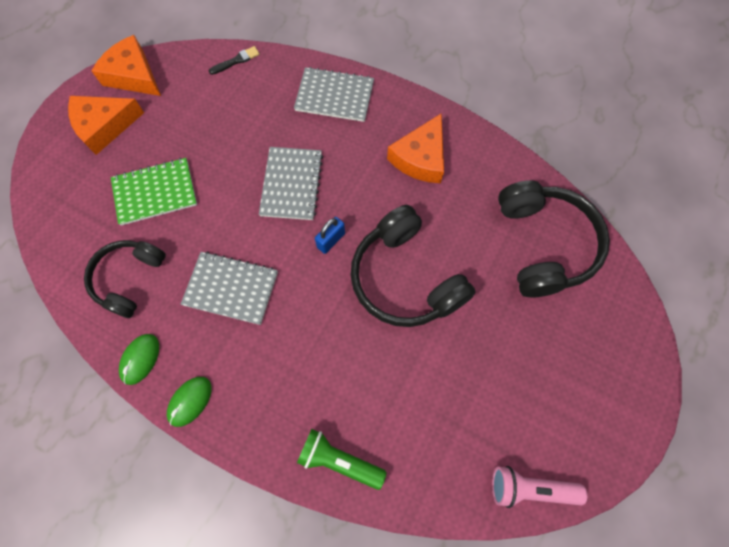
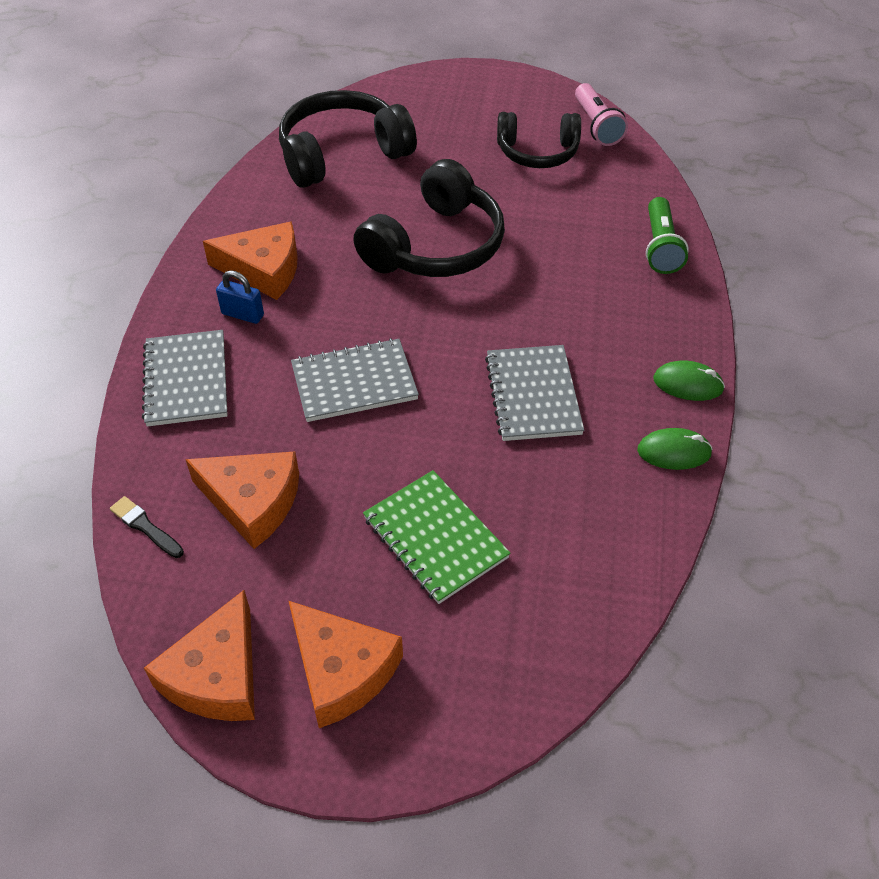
camera: 110 degrees left, 20 degrees down
(129, 279) = (581, 511): black headphones -> black headphones (537, 152)
(227, 111) = (252, 502): none -> orange cheese
(331, 240) = (419, 320): blue padlock -> blue padlock (242, 314)

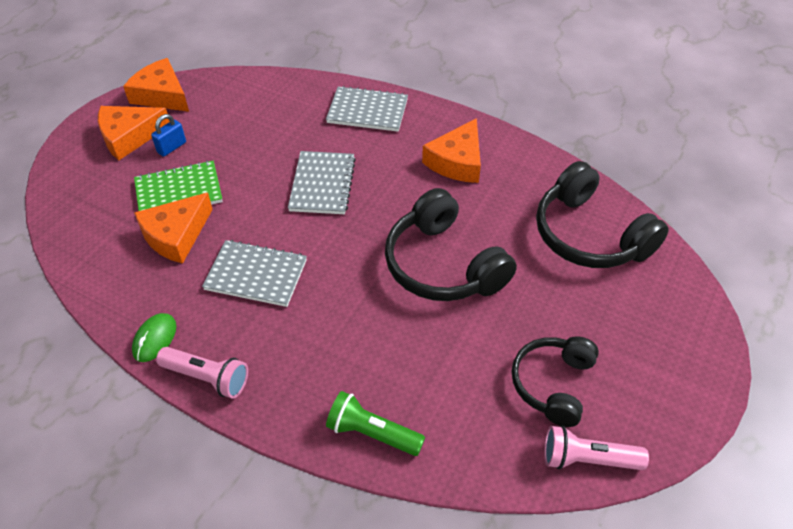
camera: 110 degrees right, 0 degrees up
(145, 527) = (267, 83): black brush -> none
(242, 314) = (415, 144): blue padlock -> blue padlock (172, 147)
(252, 502) = (256, 123): orange cheese -> orange cheese (176, 235)
(342, 154) = (590, 235): black headphones -> black headphones turned 150 degrees clockwise
(688, 384) = (207, 378): green mouse -> pink flashlight

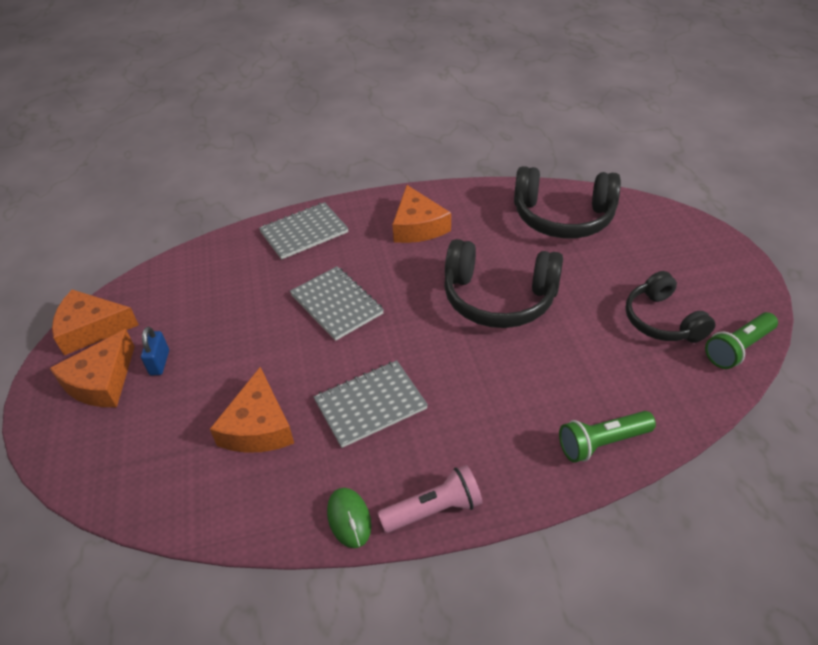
camera: 40 degrees left, 5 degrees down
(179, 192) = (214, 392): green notebook -> none
(587, 459) = (737, 348): pink flashlight -> green flashlight

